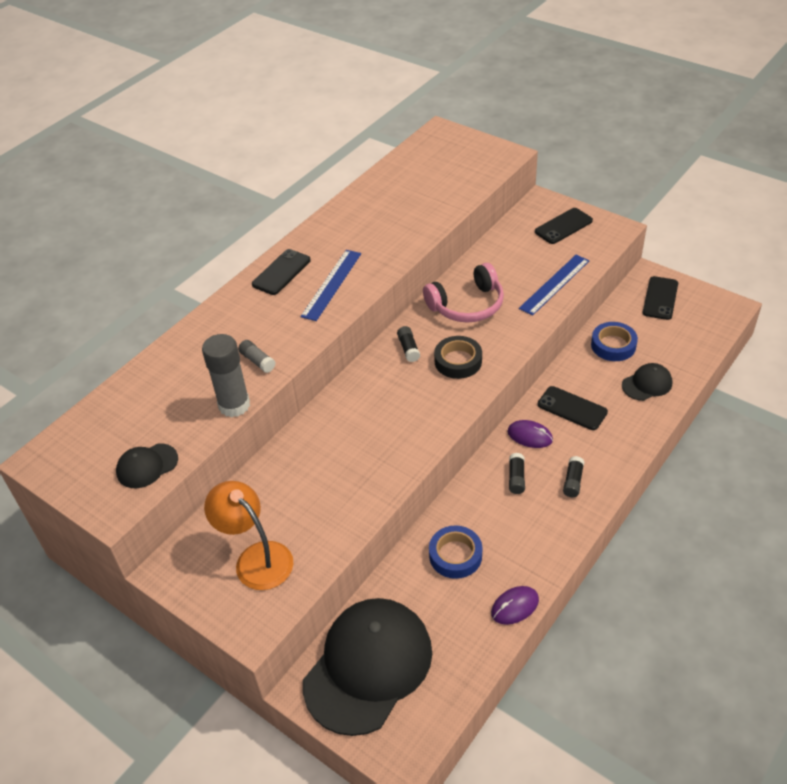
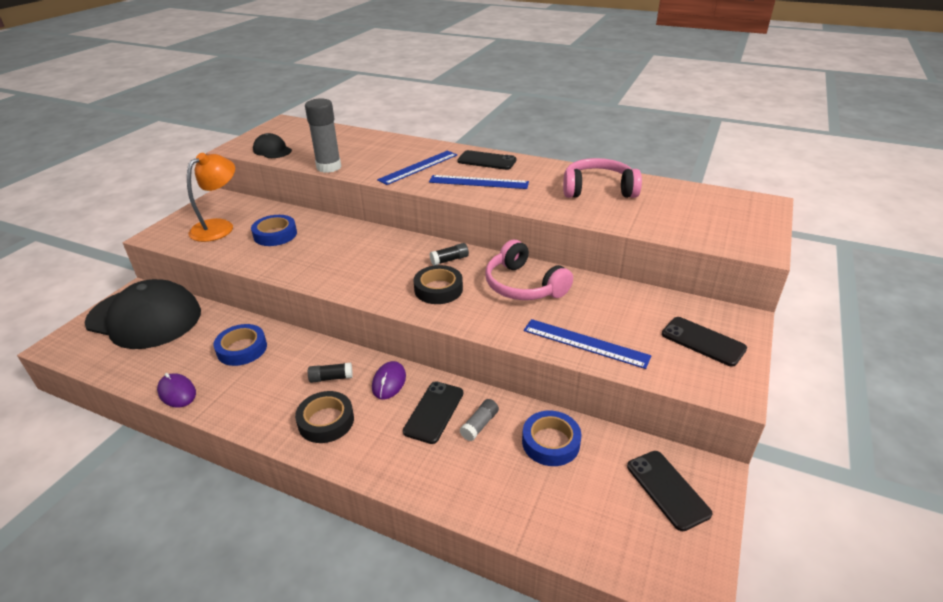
camera: 75 degrees right, 10 degrees down
(257, 361) = (377, 168): grey glue stick -> grey glue stick (479, 425)
(272, 326) = (418, 167): none -> blue ruler
(301, 495) = (275, 235): none -> blue tape
(381, 210) = (598, 190): none -> pink headphones
(573, 481) = (326, 421): black glue stick -> black tape
(647, 384) = (489, 481): black cap -> none
(660, 298) = (667, 489): black phone -> black phone turned 60 degrees clockwise

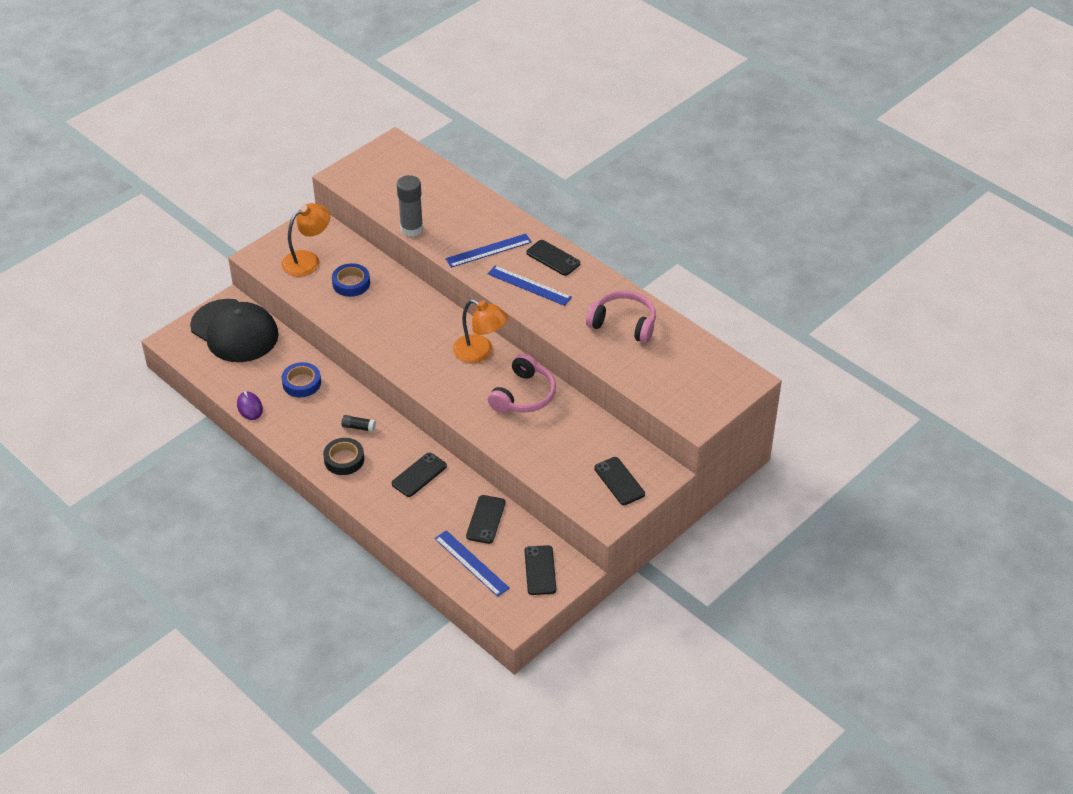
camera: 20 degrees right, 10 degrees up
(272, 150) = (370, 189): black cap -> none
(389, 382) = (398, 443): purple mouse -> none
(438, 289) = (456, 380): black tape -> none
(449, 260) = (480, 352): black glue stick -> orange lamp
(479, 425) = (445, 493): grey glue stick -> none
(523, 285) = (523, 395): pink headphones -> pink headphones turned 135 degrees counterclockwise
(550, 442) = (485, 519): blue tape -> black phone
(585, 343) = (535, 457): blue ruler -> blue ruler (471, 563)

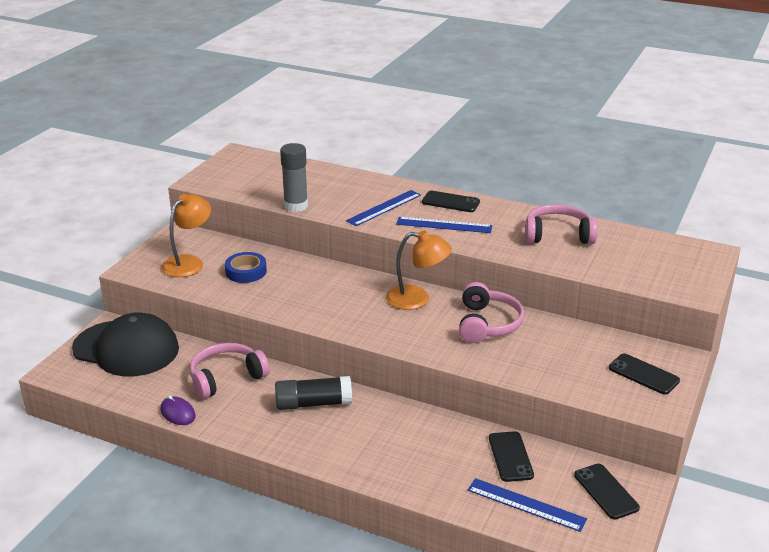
camera: 20 degrees left, 15 degrees down
(301, 383) = (226, 378): blue tape -> pink headphones
(344, 459) = (315, 438): black tape -> none
(358, 427) = (313, 403): black glue stick -> black glue stick, size x1.98
(419, 475) = (408, 432): black phone -> none

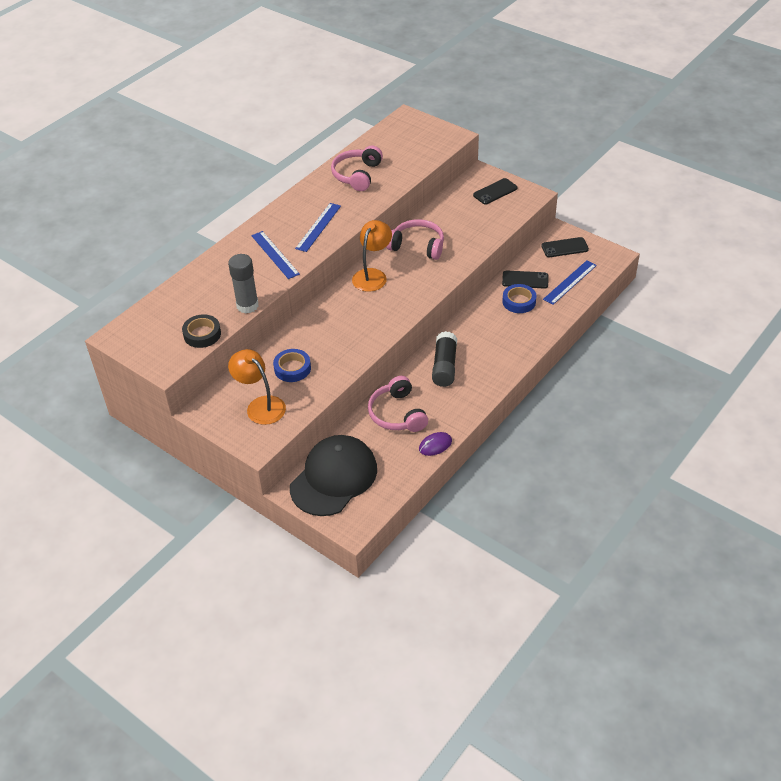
camera: 75 degrees left, 15 degrees up
(247, 191) = (202, 334): none -> black tape
(450, 202) = (282, 217): black phone -> none
(461, 455) = (519, 301): none -> blue tape

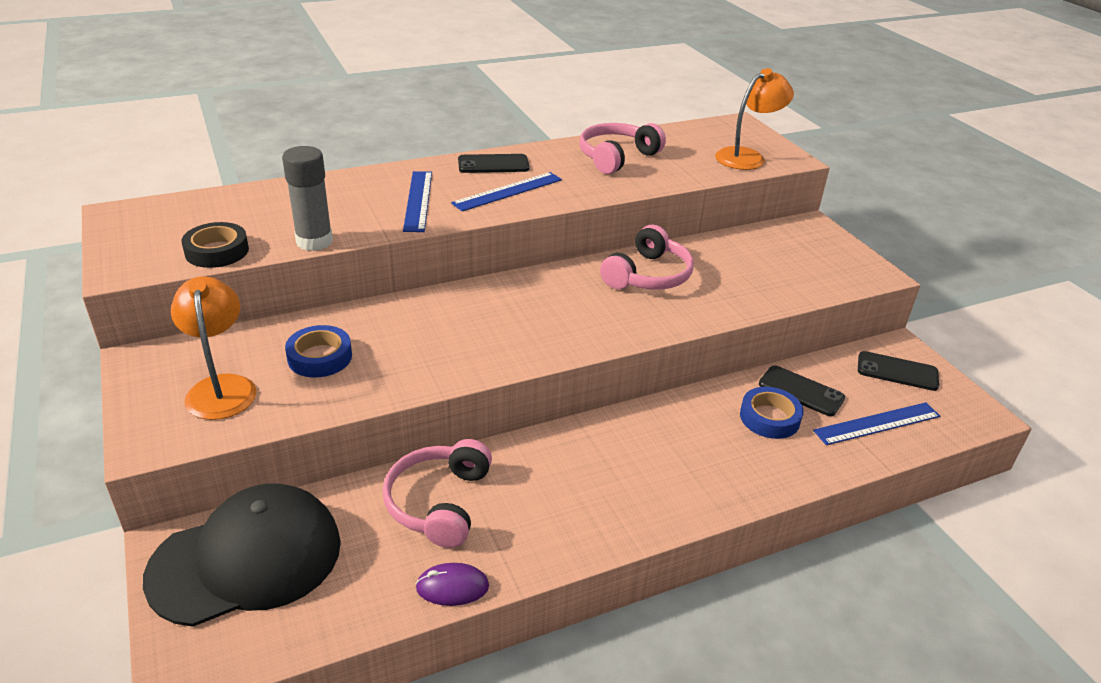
camera: 25 degrees right, 10 degrees down
(372, 275) = (551, 286): orange lamp -> orange lamp (747, 157)
(417, 246) = (648, 275): pink headphones -> pink headphones turned 75 degrees clockwise
(444, 366) = (575, 463): black glue stick -> none
(495, 192) = (818, 252): black phone -> black phone (493, 164)

